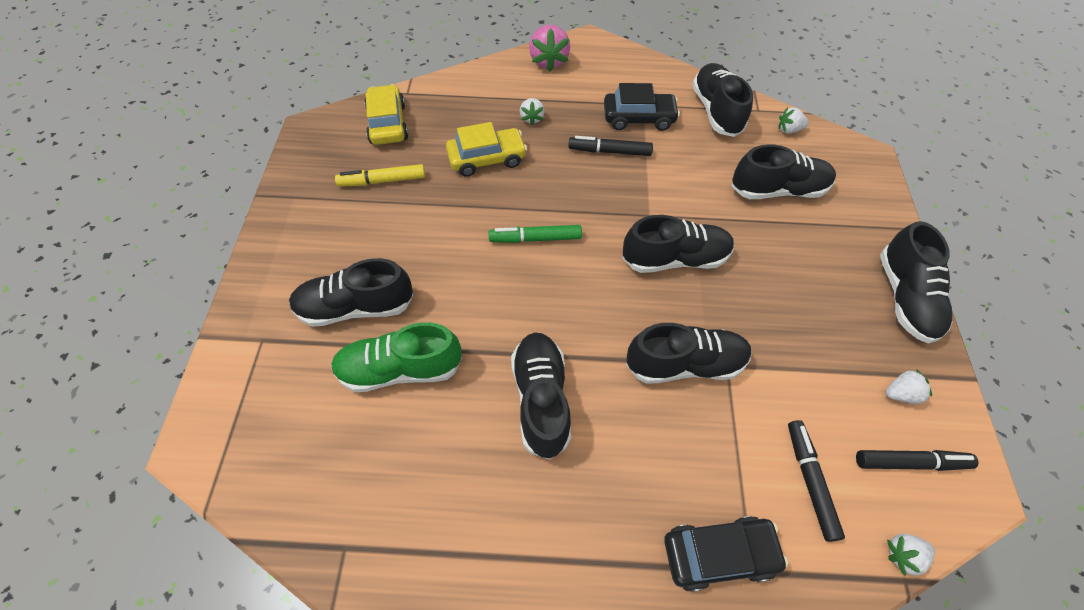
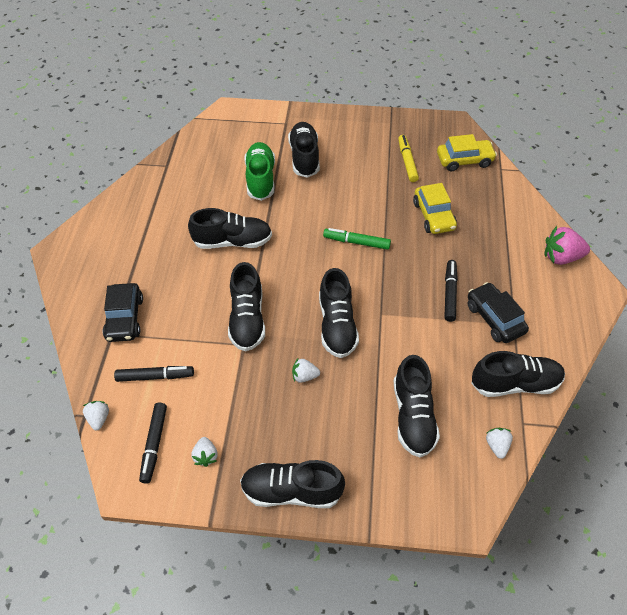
camera: 95 degrees right, 5 degrees down
(532, 118) = (483, 243): white strawberry -> white strawberry (304, 376)
(535, 238) = (356, 242): green marker -> green marker turned 75 degrees counterclockwise
(638, 118) = (494, 318): black car -> black car turned 150 degrees clockwise

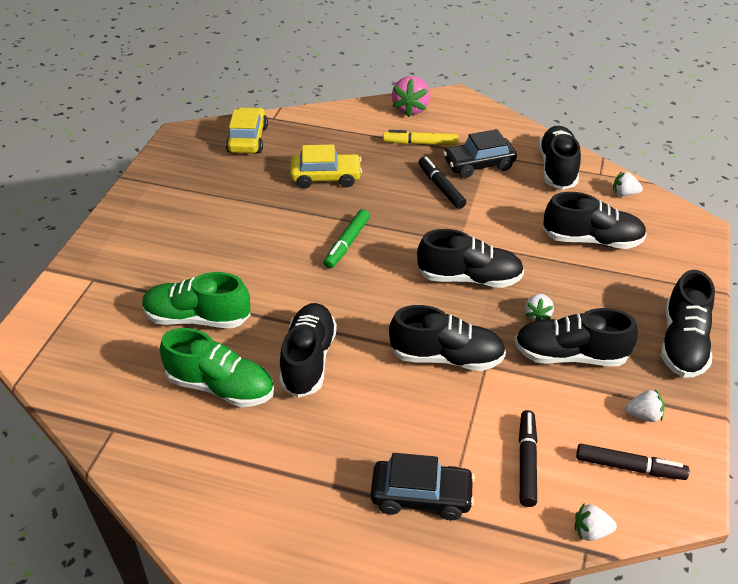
camera: 80 degrees left, 10 degrees down
(203, 203) = (221, 386): none -> green shoe
(304, 157) = (176, 269): black shoe -> black shoe (570, 355)
(407, 161) = (228, 181): yellow marker -> yellow marker (420, 143)
(449, 293) = (441, 187): black marker -> black marker turned 45 degrees clockwise

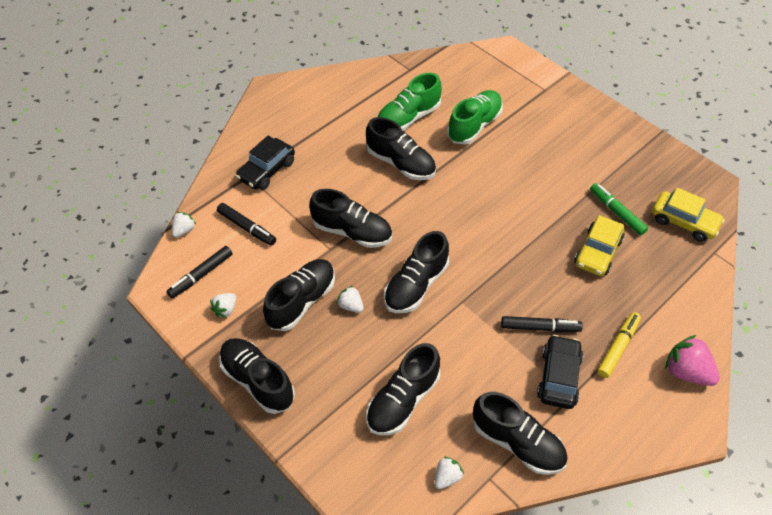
camera: 120 degrees right, 10 degrees up
(347, 243) = (502, 229): green marker -> green marker (616, 212)
(446, 357) = (352, 231): black shoe -> black shoe turned 105 degrees counterclockwise

